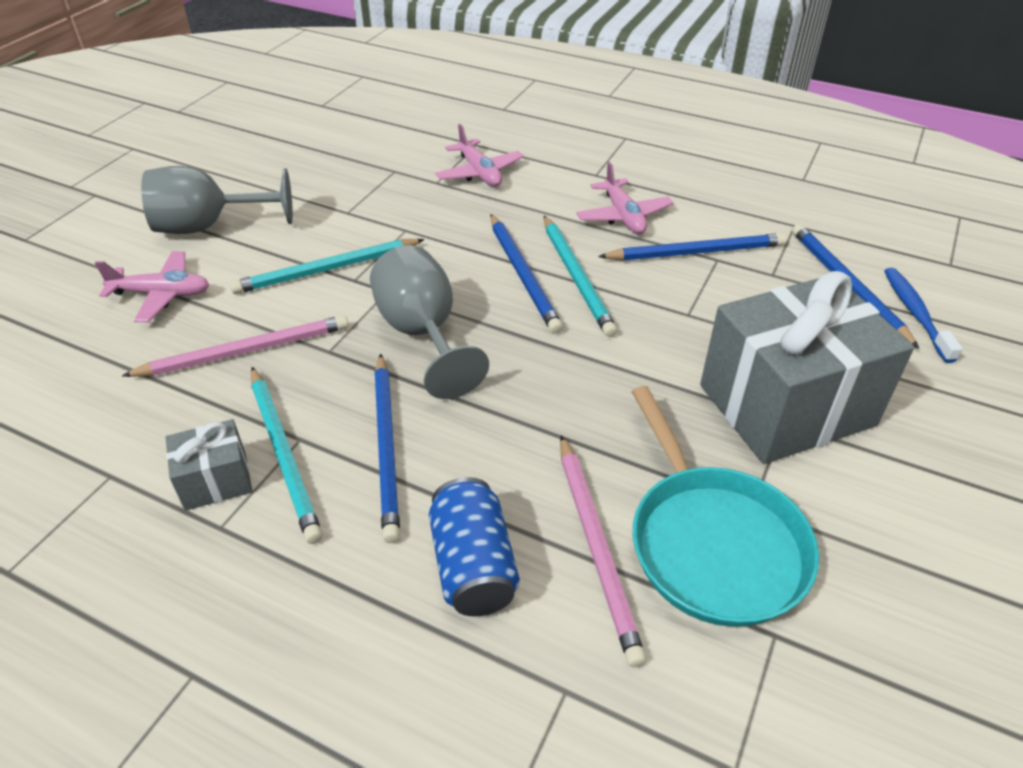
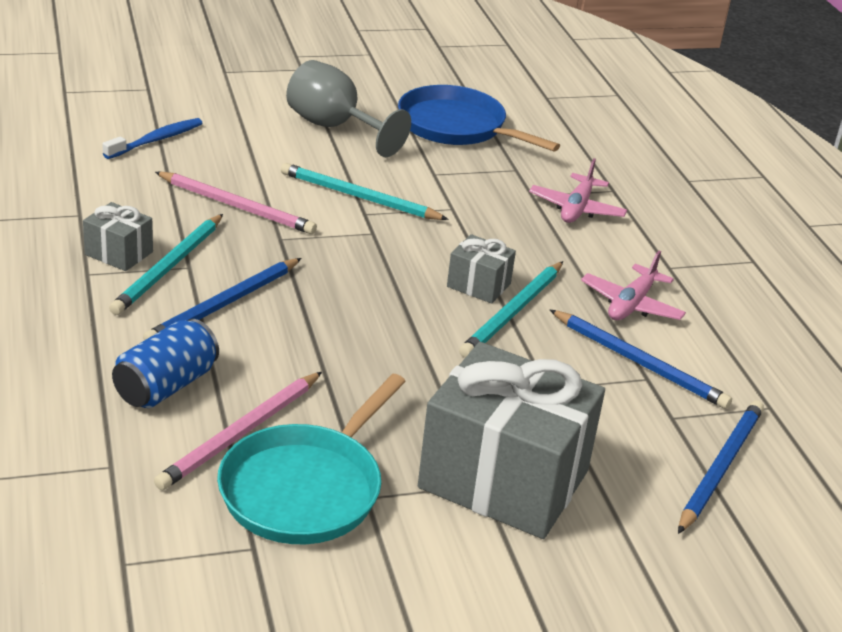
camera: 45 degrees right, 10 degrees down
(162, 294) = (245, 147): pink plane -> none
(299, 165) = (456, 126): none -> blue pan
(423, 334) = (349, 269): grey goblet -> none
(523, 274) = (478, 285): blue pencil -> grey gift
(915, 313) = (738, 523): blue toothbrush -> blue toothbrush (156, 140)

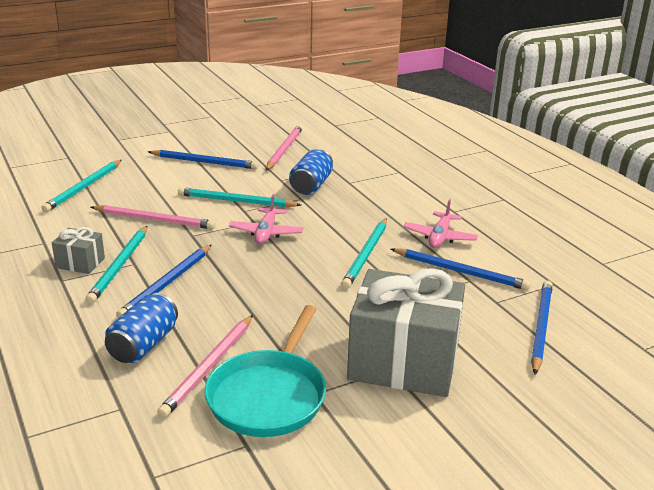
camera: 10 degrees left, 5 degrees down
(156, 140) = (84, 187): blue toothbrush -> turquoise pencil
(334, 127) = (204, 162): grey goblet -> blue pencil
(456, 126) = (284, 150): blue pan -> pink pencil
(475, 190) = (311, 185): none -> blue can
(478, 285) = (336, 242): grey gift -> none
(576, 209) = (381, 186): pink plane -> pink plane (266, 233)

